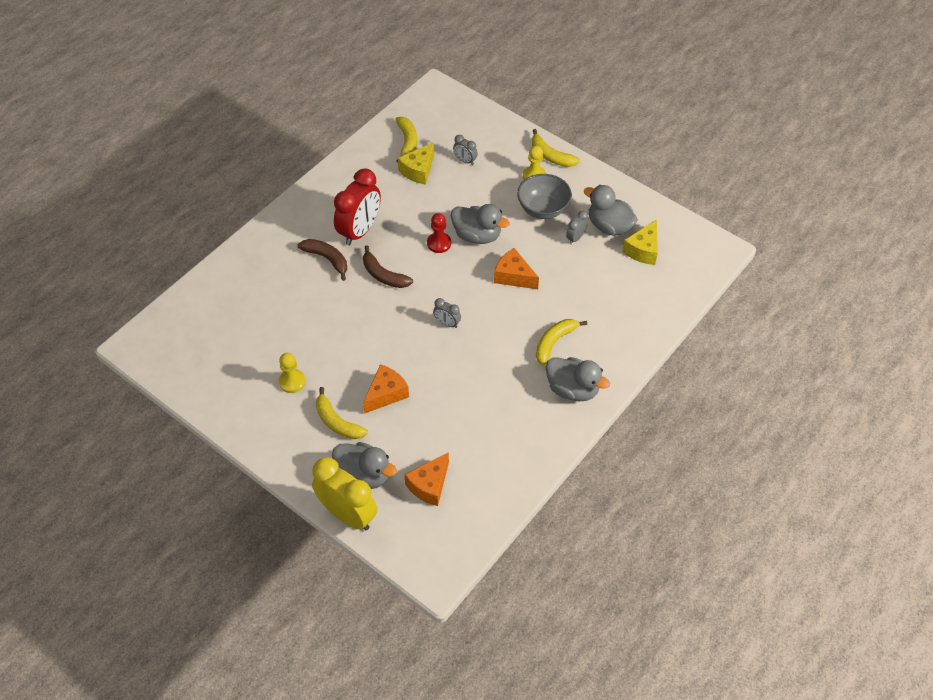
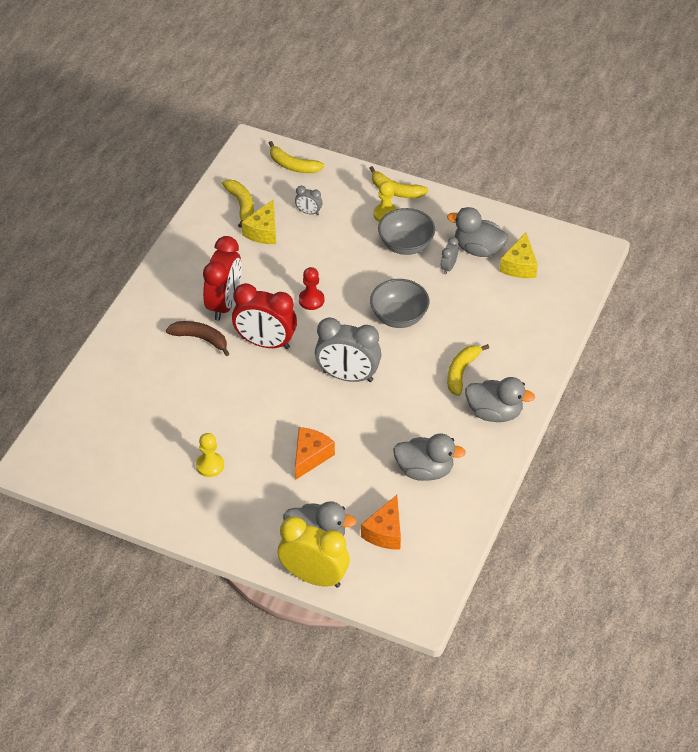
camera: 15 degrees left, 5 degrees down
(337, 422) = (271, 494): yellow banana -> yellow banana (293, 165)
(383, 275) = (265, 343): brown banana -> red clock
(447, 323) = (348, 376): grey clock -> grey clock, size x2.19
(477, 235) = (348, 284): grey duck -> grey duck (425, 470)
(513, 276) = (399, 317): orange cheese -> grey bowl

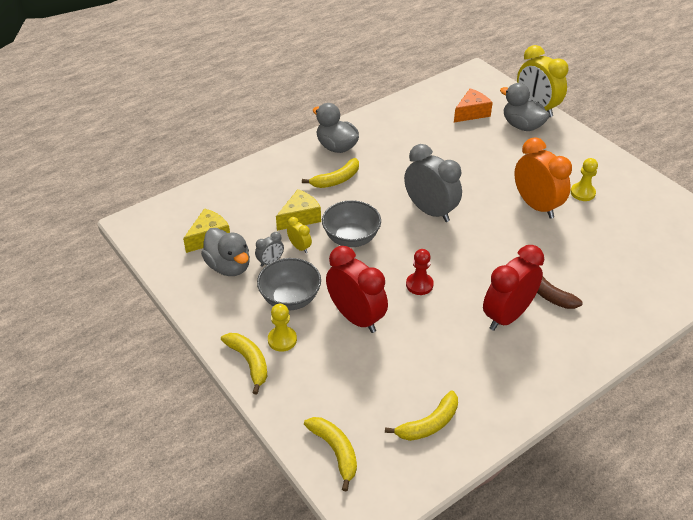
camera: 150 degrees left, 5 degrees down
(241, 205) = (429, 424): yellow banana -> yellow banana turned 135 degrees counterclockwise
(250, 427) = (536, 206): none -> orange clock
(263, 231) = (423, 378): yellow cheese -> yellow cheese (300, 217)
(265, 343) = (486, 264): red clock -> red clock (356, 317)
(309, 212) = (359, 379): grey clock -> none
(310, 456) = (497, 170): orange cheese -> none
(425, 470) = (417, 133): grey duck -> none
(436, 290) = (299, 247): none -> yellow clock

